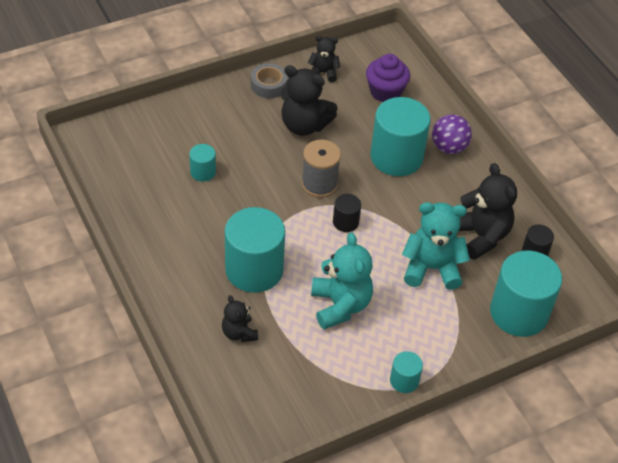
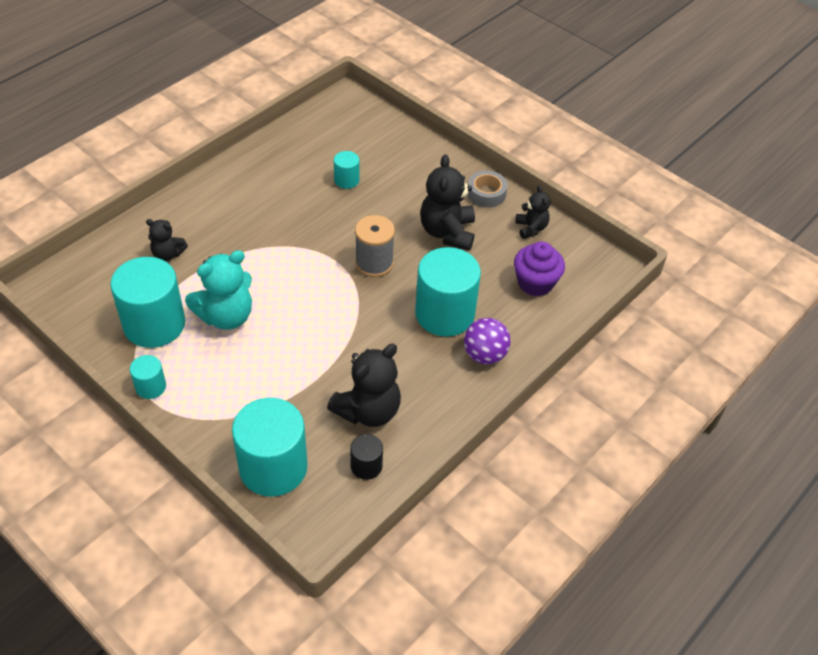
camera: 70 degrees right, 0 degrees up
(239, 333) = (168, 254): black teddy bear -> black teddy bear turned 120 degrees counterclockwise
(254, 270) = (245, 245): turquoise cylinder -> turquoise cylinder (154, 324)
(345, 222) = (334, 295): black cylinder -> none
(431, 268) = (303, 377): turquoise teddy bear -> none

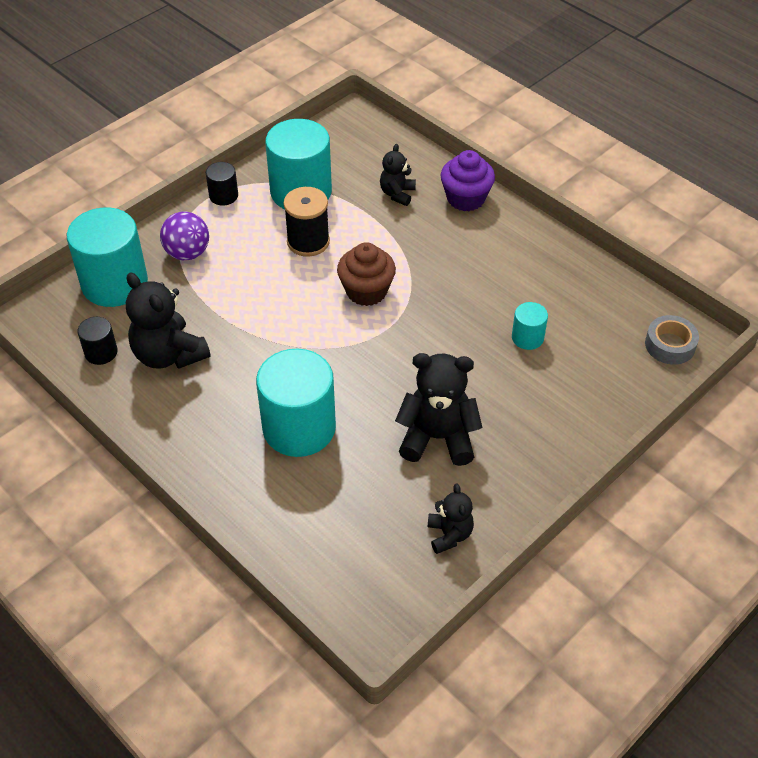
camera: 95 degrees right, 0 degrees up
(151, 387) = (223, 196): turquoise cylinder -> black cylinder
(226, 316) = (308, 242): turquoise teddy bear -> black spool
(292, 274) = (366, 291): none -> brown cupcake
(374, 263) = (383, 363): grey spool -> none
(484, 355) = (232, 464): purple ball -> purple ball (187, 253)
(486, 194) = (515, 487): grey tape -> grey tape (670, 345)
(531, 228) = (449, 535): black teddy bear -> black teddy bear turned 90 degrees counterclockwise
(535, 283) = (346, 529): purple cupcake -> purple cupcake (466, 198)

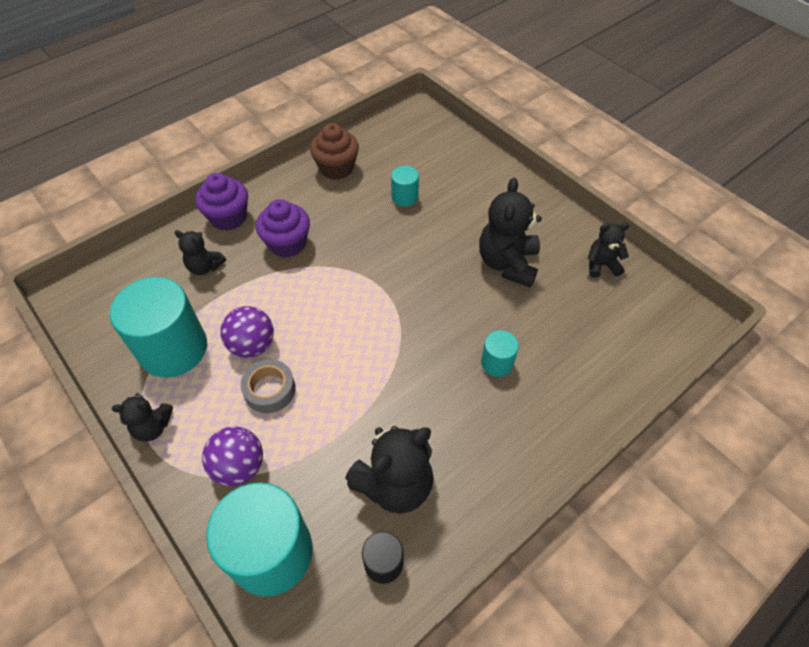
camera: 85 degrees left, 5 degrees up
(223, 196) = (153, 427): black cylinder -> black teddy bear
(299, 428) = (497, 363): turquoise cylinder -> turquoise cylinder, size x0.47
(308, 242) = (252, 345): black spool -> purple ball
(366, 291) = (332, 300): brown cupcake -> brown cupcake (336, 168)
(437, 247) = (287, 244): none -> purple cupcake
(670, 345) = (421, 123): grey tape -> grey tape (270, 390)

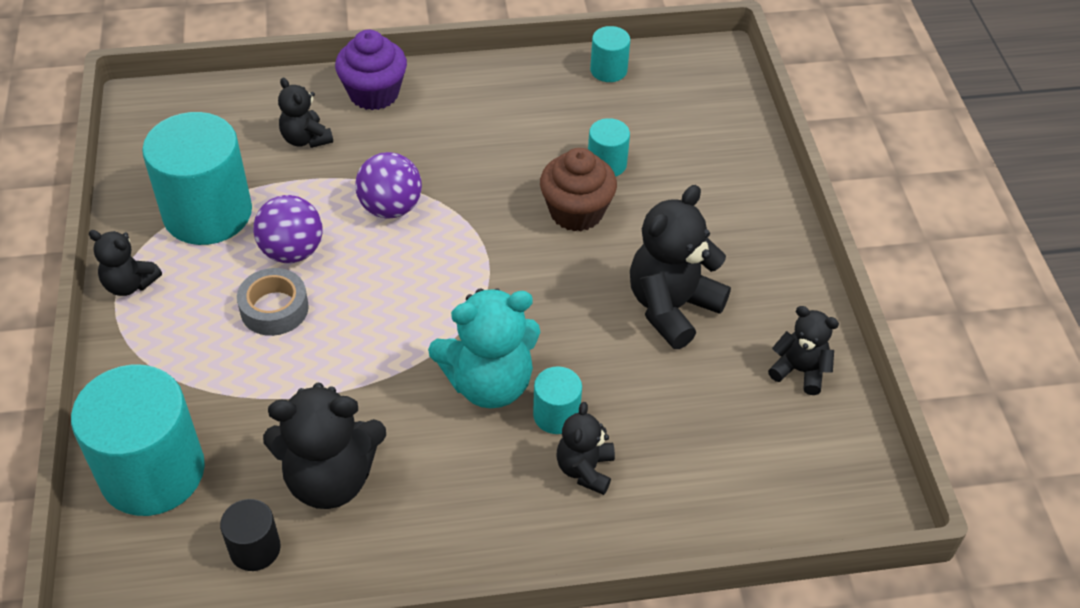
camera: 30 degrees right, 5 degrees down
(239, 466) = (184, 370): purple ball -> purple ball (390, 208)
(287, 244) = (418, 155): purple cupcake -> none
(336, 168) = (549, 90): brown cupcake -> brown cupcake (576, 212)
(362, 142) = (608, 70): none -> turquoise cylinder
(443, 364) = (489, 383): none -> turquoise teddy bear
(539, 387) = (585, 469): none -> black teddy bear

